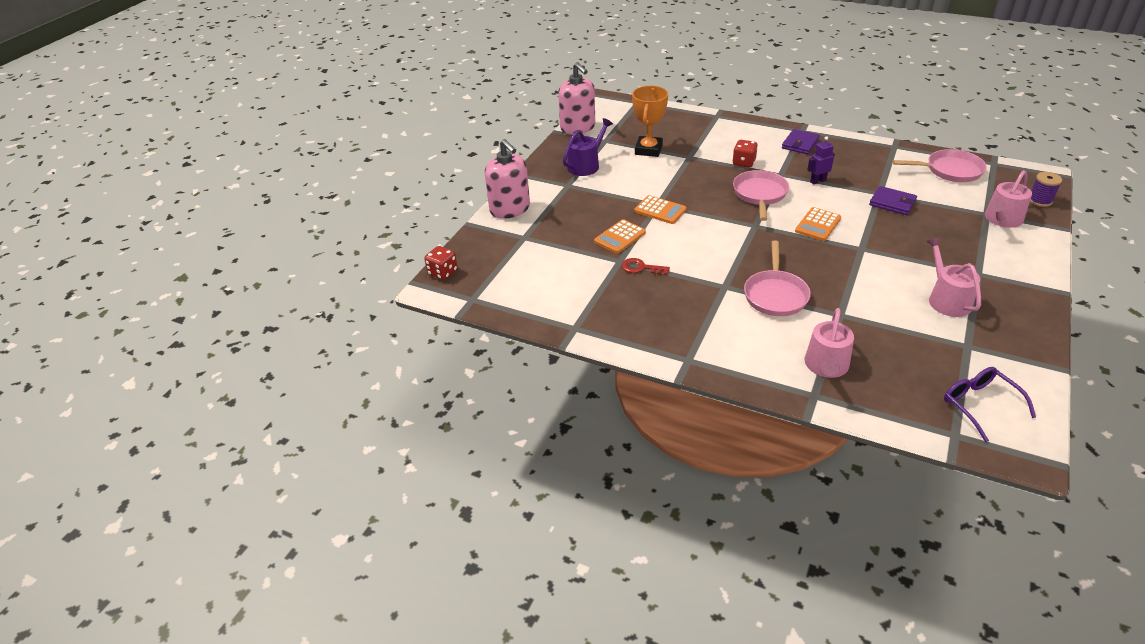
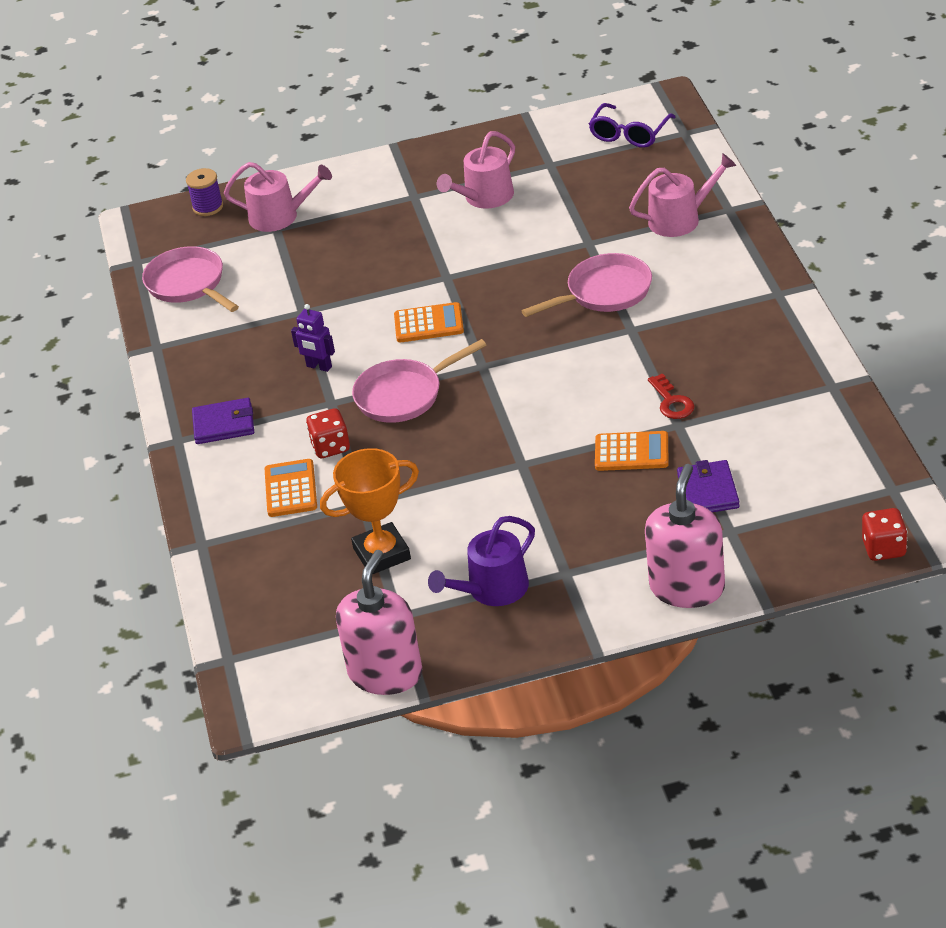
camera: 125 degrees left, 0 degrees up
(586, 165) = (492, 589): purple watering can -> purple watering can turned 45 degrees counterclockwise
(660, 210) = (533, 454): orange calculator -> orange calculator (291, 489)
(892, 203) = (317, 294): purple wallet -> purple wallet (708, 491)

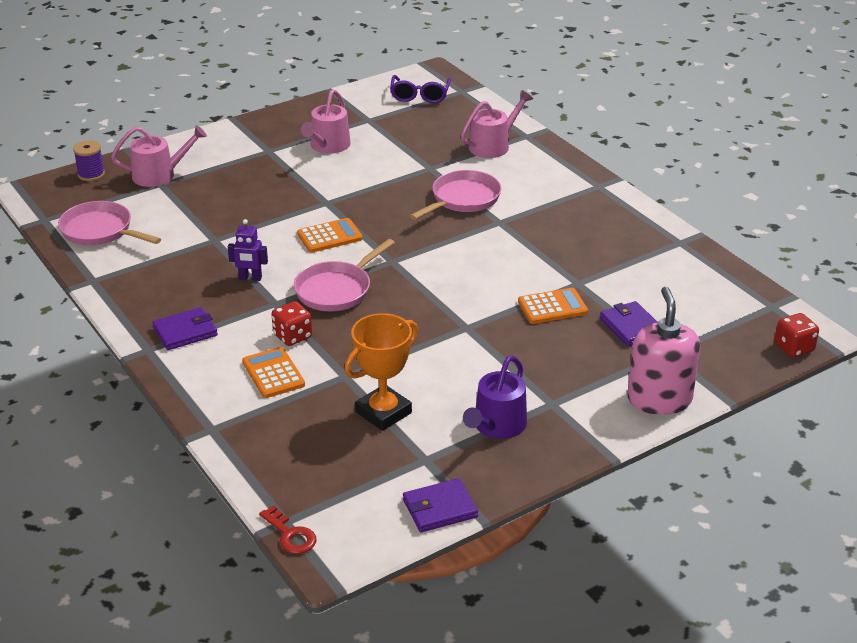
camera: 25 degrees left, 5 degrees down
(385, 673) = (440, 508): pink soap dispenser -> purple wallet
(672, 402) = (562, 267): red key -> red key (290, 535)

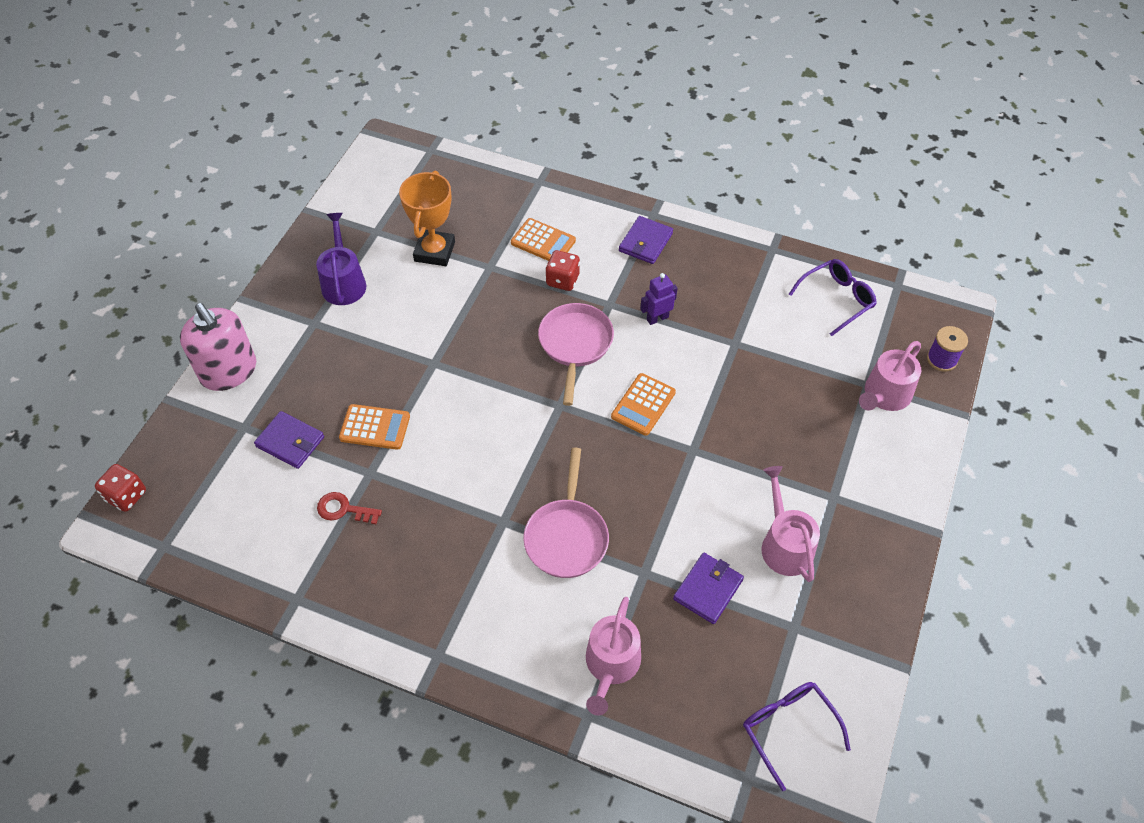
camera: 145 degrees right, 20 degrees up
(100, 231) = (837, 299): pink pan -> purple glasses
(290, 535) = (419, 144): red key -> red key (344, 509)
(440, 508) = (340, 203): purple wallet -> purple wallet (708, 589)
(552, 307) = (375, 427): orange calculator -> orange calculator turned 120 degrees counterclockwise

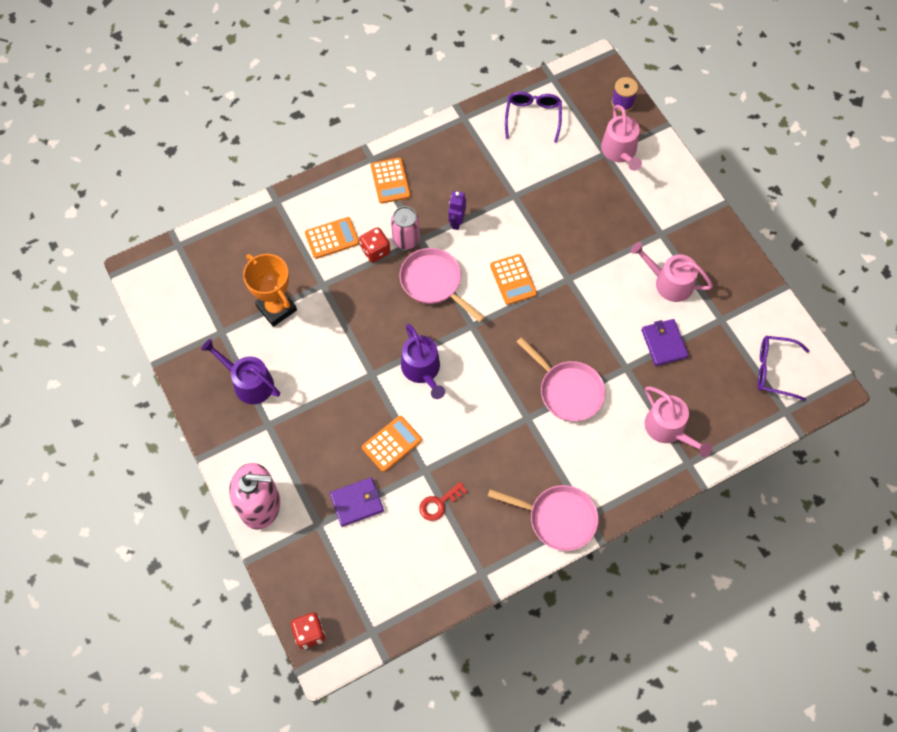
camera: 50 degrees left, 10 degrees up
(413, 628) = (558, 518): none -> pink pan
(474, 398) = (422, 370): none -> purple watering can
(598, 294) = (406, 239): none -> pink can
(645, 242) = (390, 181): purple wallet -> orange calculator

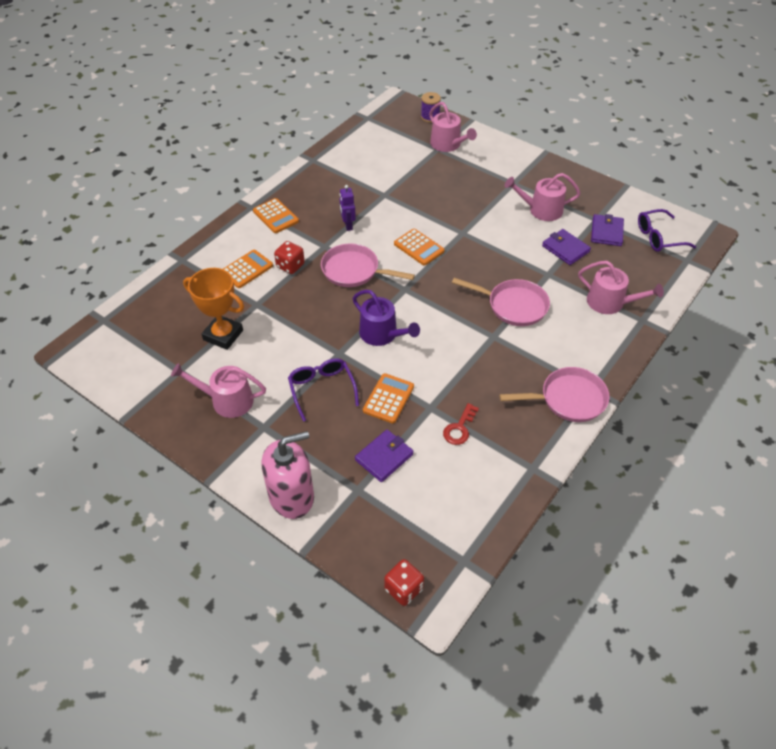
camera: 25 degrees left, 15 degrees down
(249, 383) = (227, 400): purple watering can -> pink watering can
(406, 239) = (312, 250): pink can -> none
(533, 117) = (367, 144): purple glasses -> purple glasses (322, 389)
(721, 340) = (606, 232): none -> purple wallet

